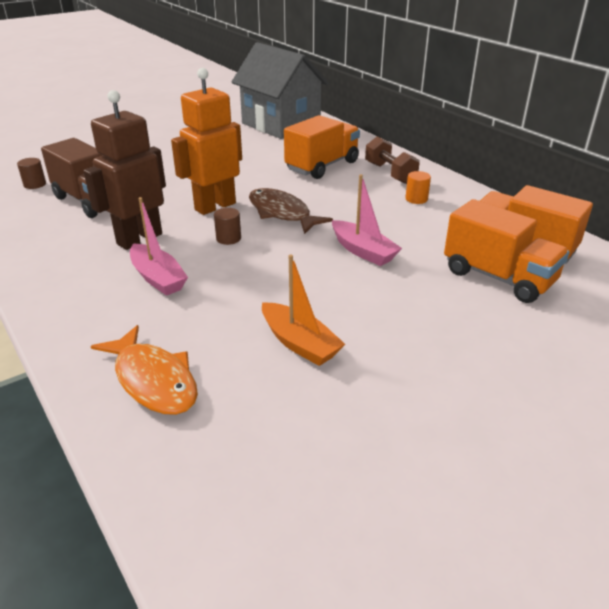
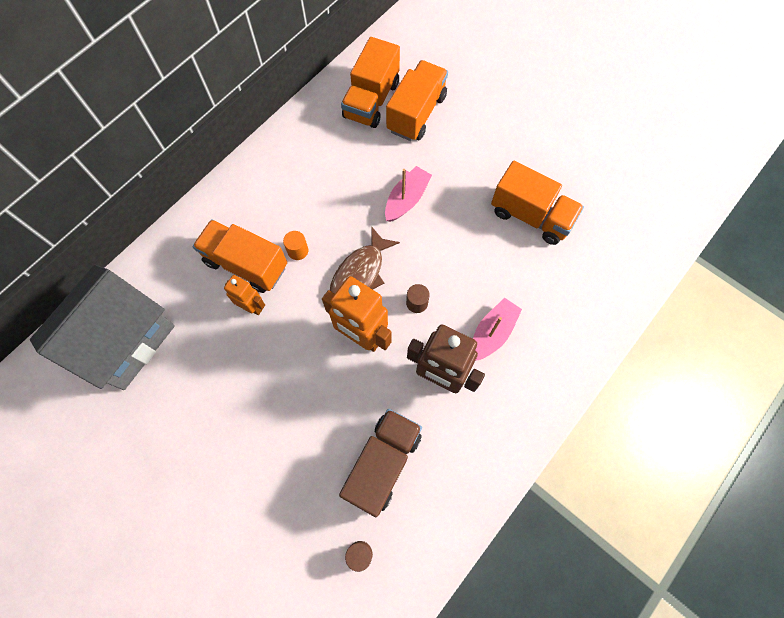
camera: 105 degrees left, 35 degrees up
(153, 380) = (596, 286): orange fish -> none
(279, 165) = (252, 307): none -> orange robot
(299, 343) = (531, 216): orange boat -> orange truck
(390, 173) = (252, 201): brown dumbbell -> none
(416, 199) = (304, 173): orange cylinder -> orange cylinder (298, 250)

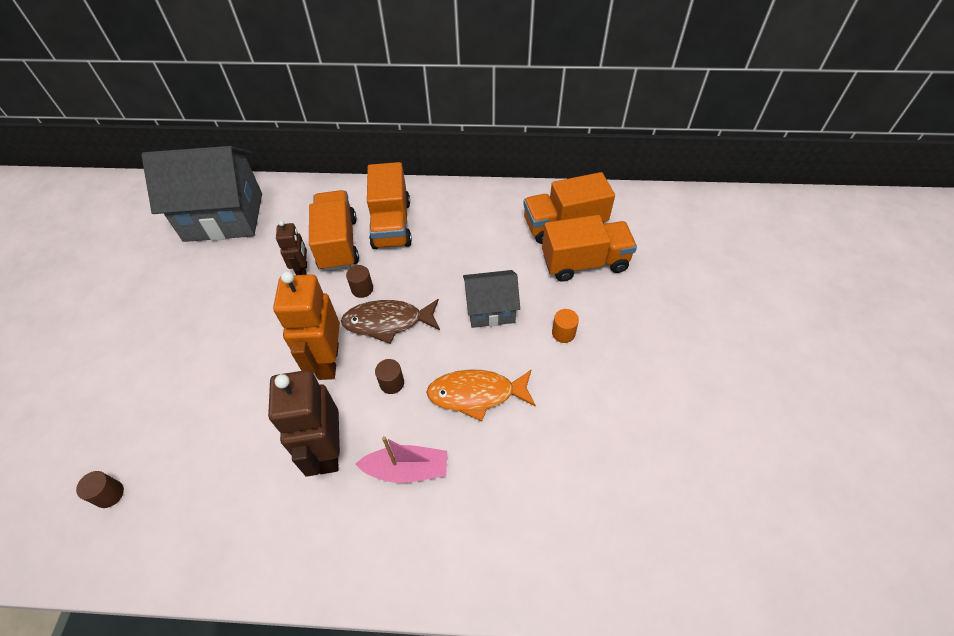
camera: 55 degrees right, 15 degrees down
(252, 307) = (303, 270): orange robot -> brown robot
(298, 250) = (376, 267): orange cylinder -> orange cylinder (563, 333)
(311, 273) = (362, 289): none -> brown cylinder
(382, 463) = (210, 457): brown truck -> none
(406, 199) = (490, 309): pink boat -> grey house
(468, 254) = (476, 394): none -> orange fish
(531, 216) = (568, 423): orange truck -> orange truck (391, 224)

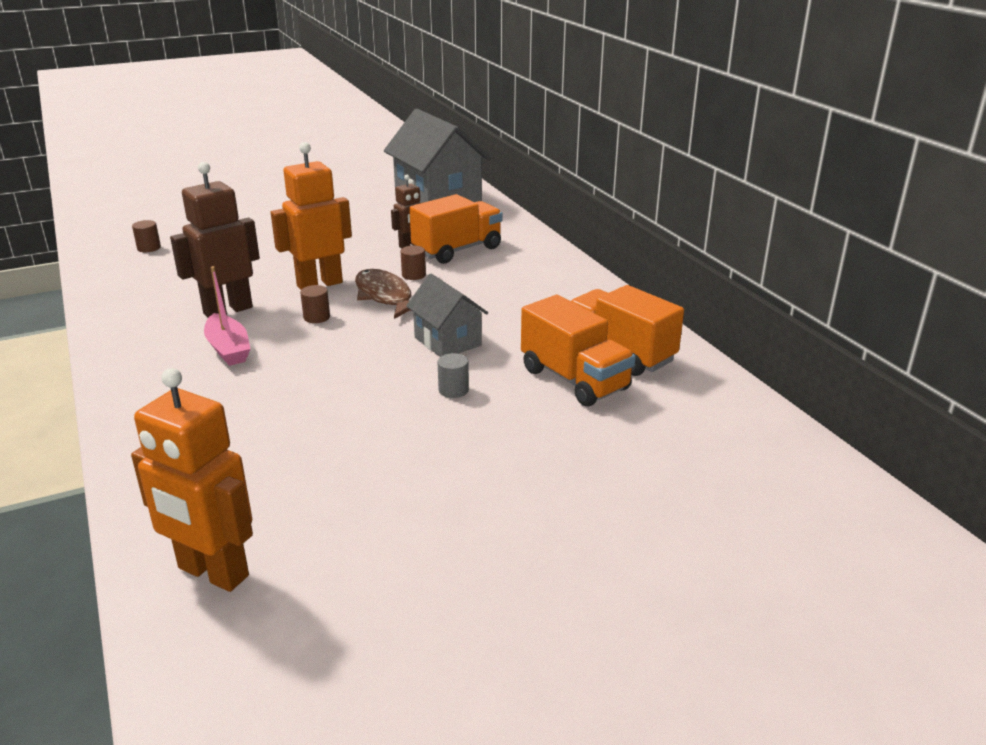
camera: 60 degrees right, 25 degrees down
(391, 224) = (509, 265): orange truck -> none
(476, 394) = (334, 361): orange fish -> none
(563, 333) = (453, 390): orange cylinder -> grey cylinder
(733, 559) = (212, 573): none -> orange robot

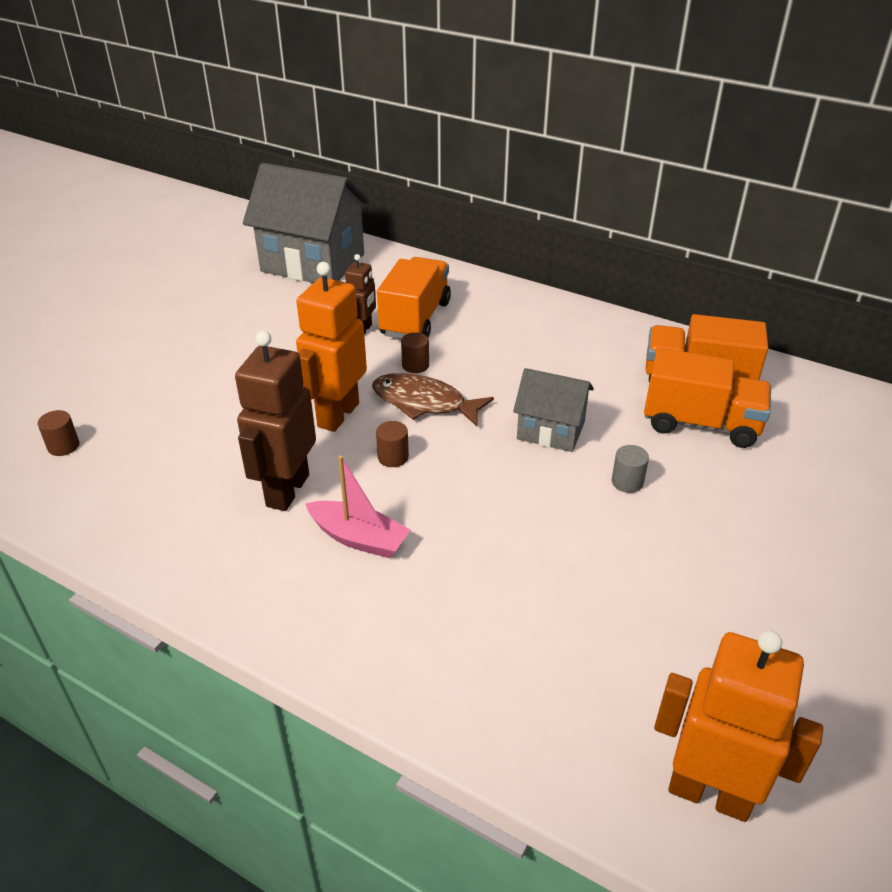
camera: 35 degrees left, 10 degrees up
(212, 573) = (709, 793): orange robot -> orange robot turned 150 degrees counterclockwise

